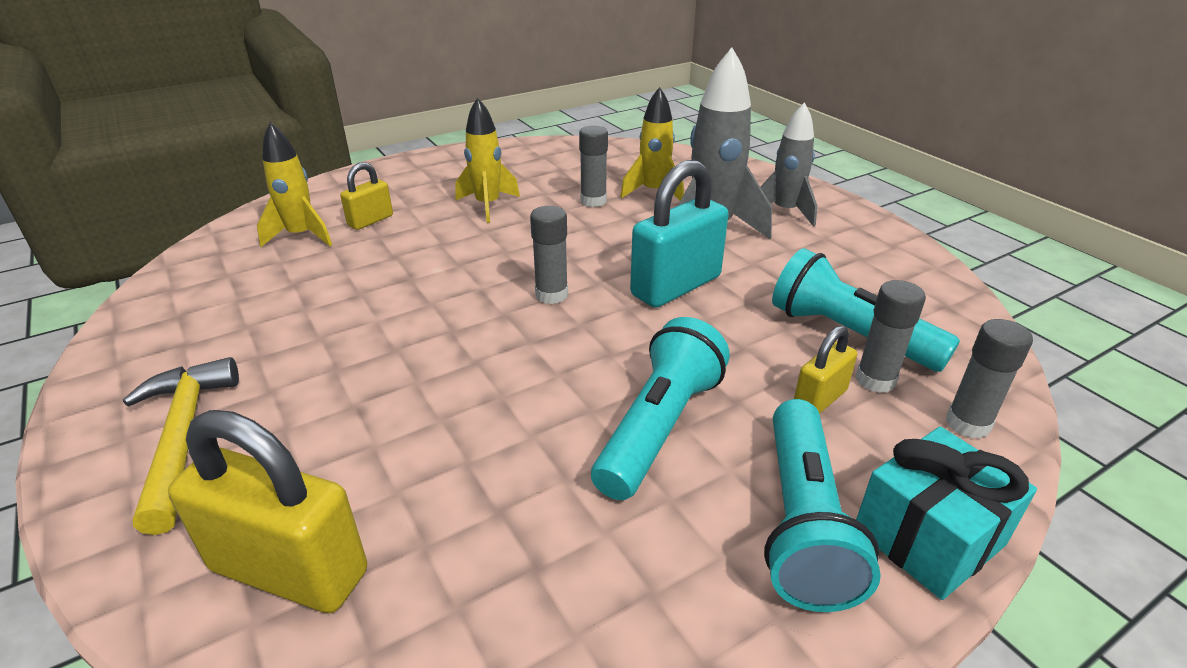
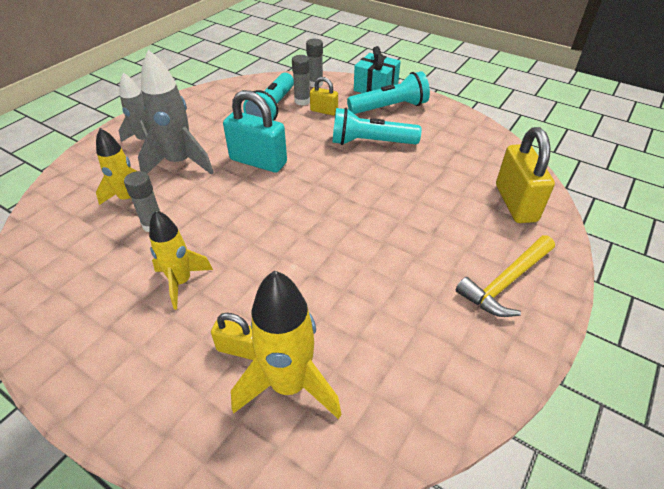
camera: 115 degrees left, 10 degrees up
(301, 236) = (289, 385): yellow rocket -> yellow rocket, size x1.51
(551, 295) = (293, 202): grey glue stick -> none

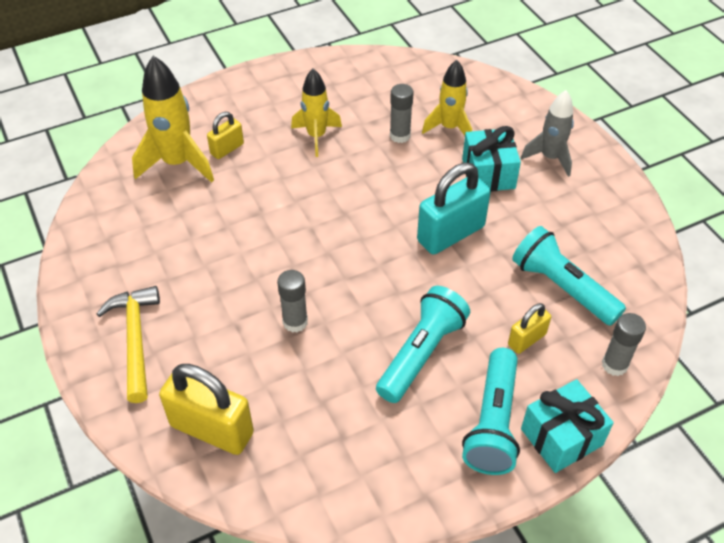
camera: 120 degrees right, 5 degrees up
(180, 163) = (488, 174): grey rocket -> turquoise gift
(302, 101) = (567, 327): grey glue stick -> grey glue stick (295, 322)

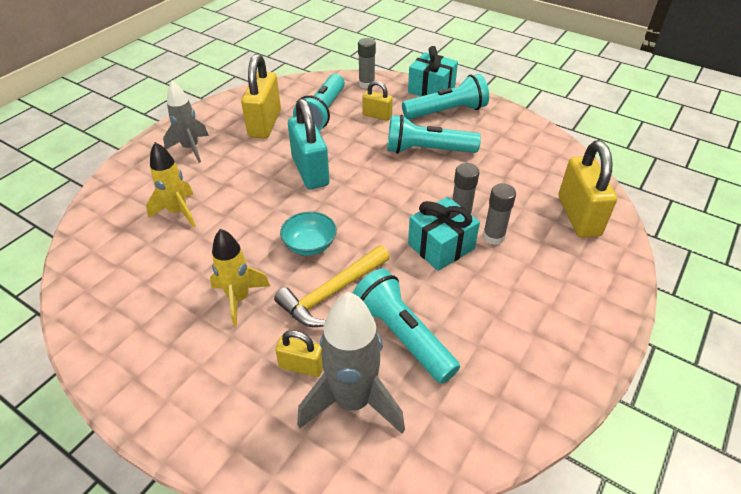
camera: 120 degrees left, 5 degrees down
(135, 340) = (568, 299): yellow hammer -> yellow hammer (332, 292)
(177, 163) = (353, 401): yellow rocket -> grey rocket
(202, 212) = (402, 335): none -> turquoise flashlight
(343, 195) = (310, 245): none -> turquoise bowl
(400, 136) = (206, 239): grey glue stick -> grey glue stick (493, 237)
(451, 234) = (310, 171): turquoise padlock -> turquoise padlock turned 45 degrees clockwise
(488, 174) = (228, 173): turquoise gift -> turquoise gift (441, 246)
(567, 227) = (265, 124): none -> yellow padlock

